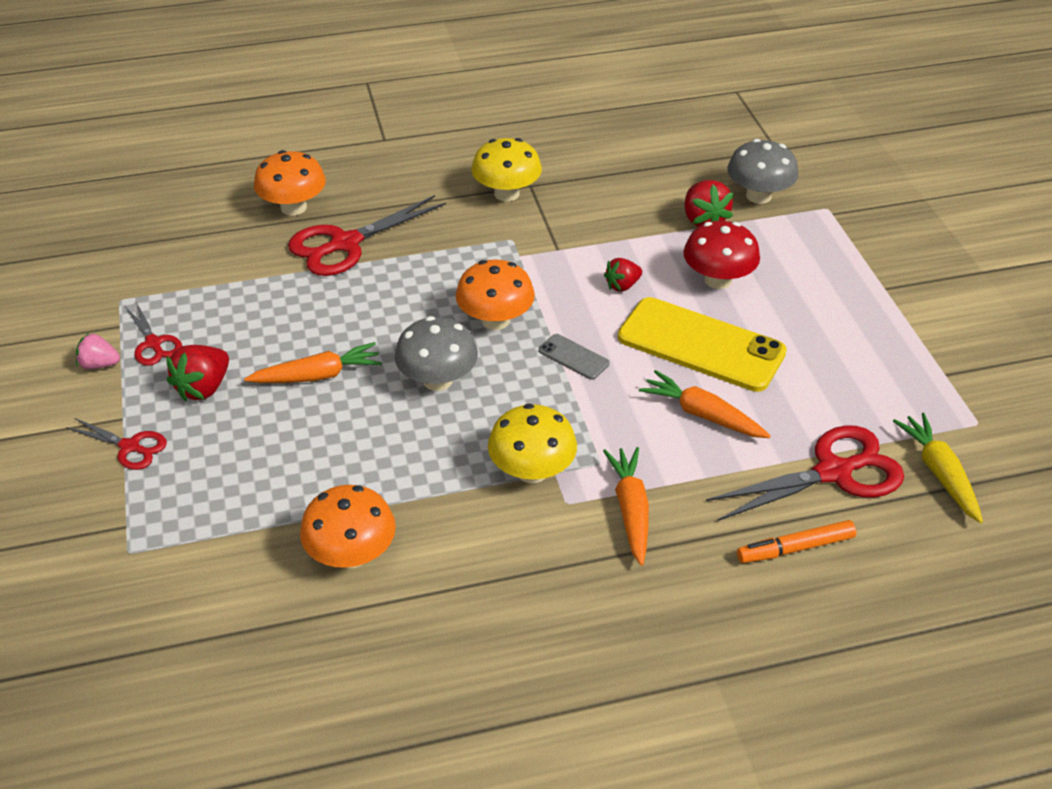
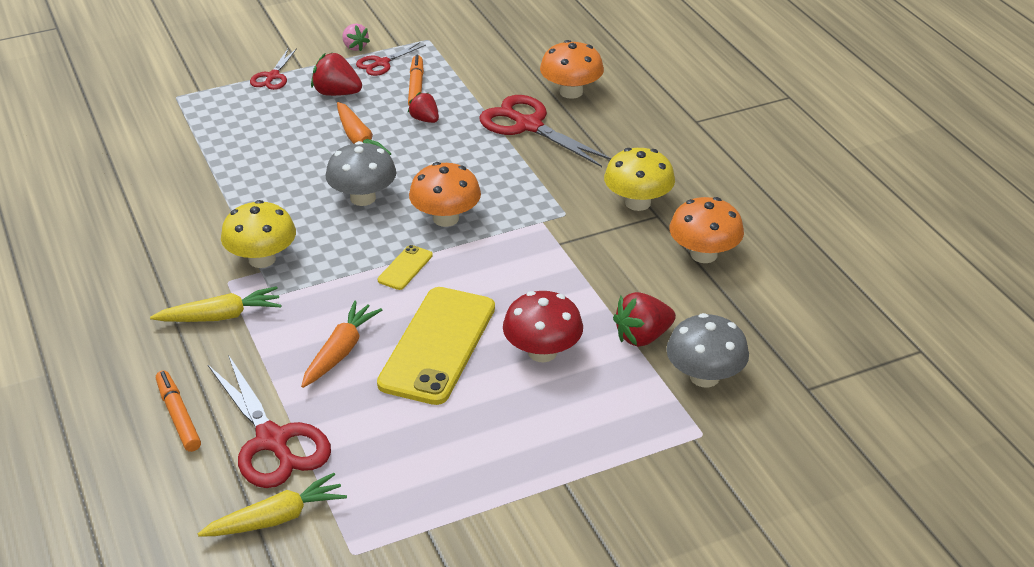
camera: 80 degrees right, 5 degrees down
(99, 364) = (355, 47): pink strawberry -> pink strawberry turned 150 degrees clockwise
(224, 319) = (416, 87): none -> orange marker
(351, 554) = (173, 185): orange mushroom -> orange mushroom (703, 254)
(573, 357) = (405, 268): grey phone -> yellow phone
(622, 286) = (515, 288): red strawberry -> red strawberry (425, 119)
(630, 510) = (220, 316): orange carrot -> yellow carrot

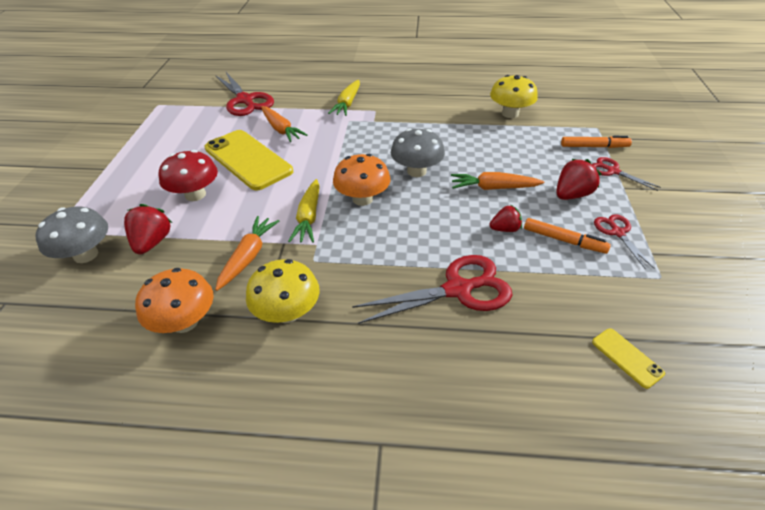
camera: 120 degrees right, 5 degrees up
(178, 416) = (289, 83): orange marker -> orange marker (594, 146)
(262, 259) = (384, 123): yellow mushroom -> yellow mushroom (510, 114)
(272, 441) = (245, 100): red scissors -> red scissors turned 120 degrees counterclockwise
(276, 518) = (201, 93): yellow carrot -> yellow carrot (308, 217)
(355, 47) = (655, 225): pink strawberry -> none
(405, 268) = (327, 168): yellow phone -> yellow phone (627, 357)
(571, 92) = (505, 349): orange mushroom -> none
(598, 257) = (248, 257): none -> orange carrot

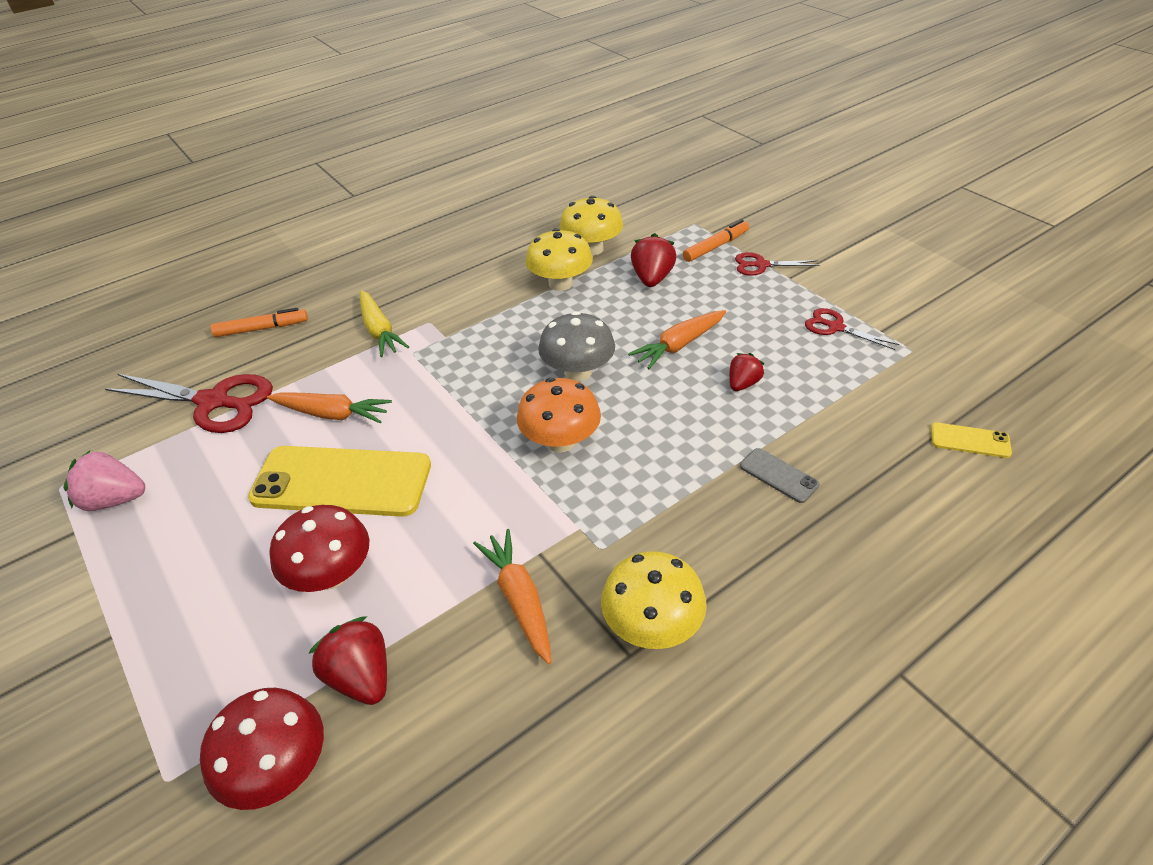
camera: 40 degrees left, 0 degrees up
(86, 255) = (279, 768): grey mushroom -> red mushroom
(167, 119) = (115, 500): none -> pink strawberry
(185, 322) = (551, 731): orange mushroom -> none
(308, 217) = (527, 503): yellow carrot -> none
(458, 289) = (778, 475): red scissors -> grey phone
(467, 123) = (560, 283): none -> yellow mushroom
(564, 240) = (804, 363): orange marker -> orange marker (262, 329)
(572, 195) = (756, 311): red strawberry -> red strawberry (652, 279)

